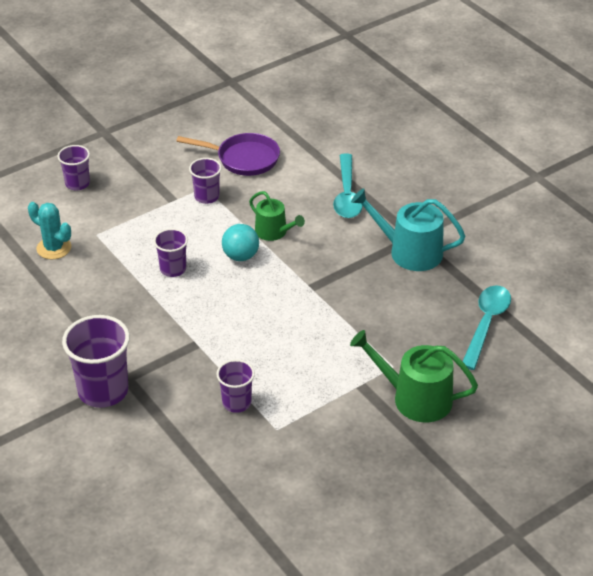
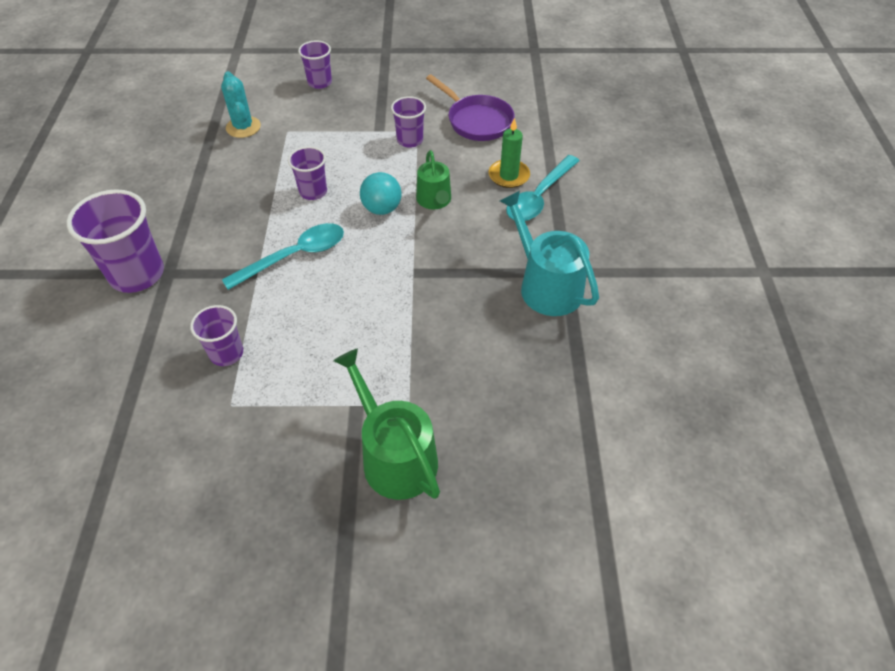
camera: 35 degrees right, 10 degrees up
(310, 189) = (509, 176): none -> green candle
(486, 324) = (554, 413): turquoise spoon -> turquoise spoon (295, 256)

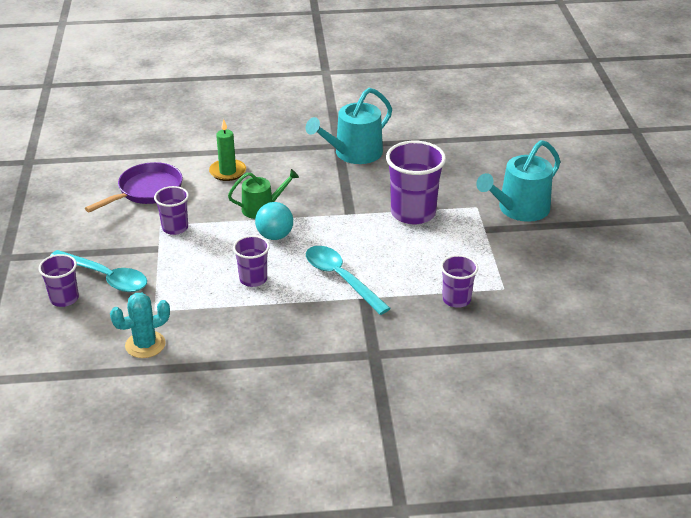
camera: 95 degrees left, 15 degrees down
(137, 274) = (379, 374): purple cup -> purple cup (413, 213)
(394, 456) = (519, 209): green watering can -> turquoise watering can
(538, 197) = (255, 157): turquoise spoon -> turquoise spoon (106, 277)

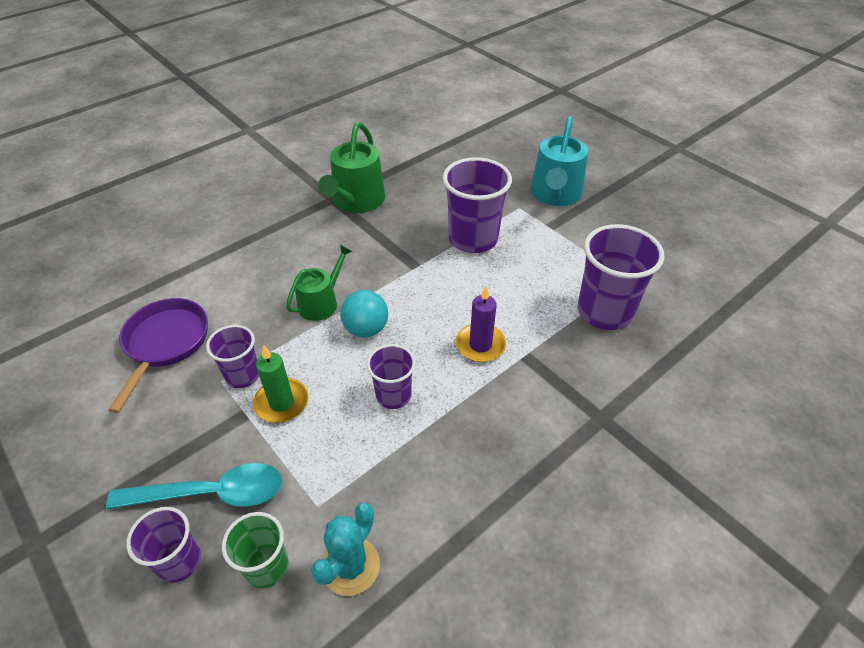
camera: 35 degrees left, 10 degrees up
(103, 323) = (266, 566): none -> green cup
(227, 172) = (243, 276): green candle -> green candle (282, 402)
(340, 278) = (480, 345): turquoise spoon -> purple candle
(353, 153) = (356, 201): turquoise watering can -> green watering can
(456, 299) = (604, 311): purple cup -> purple cup, size x1.74

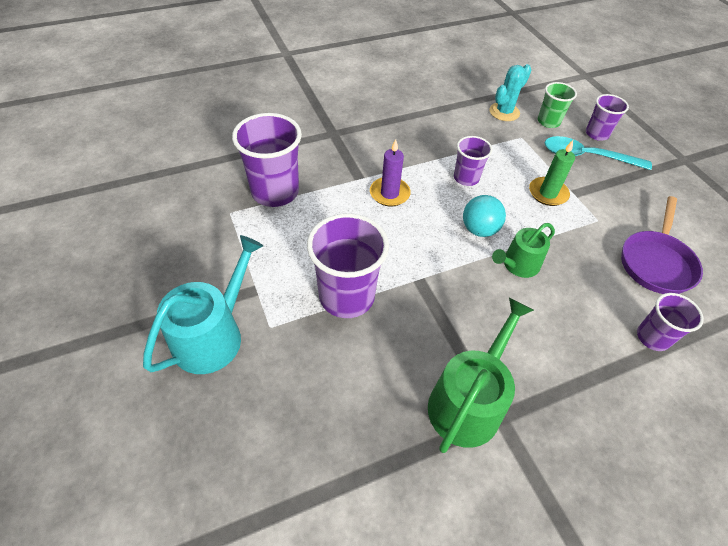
camera: 165 degrees left, 5 degrees up
(243, 375) = (581, 219): purple cup -> purple cup (652, 337)

